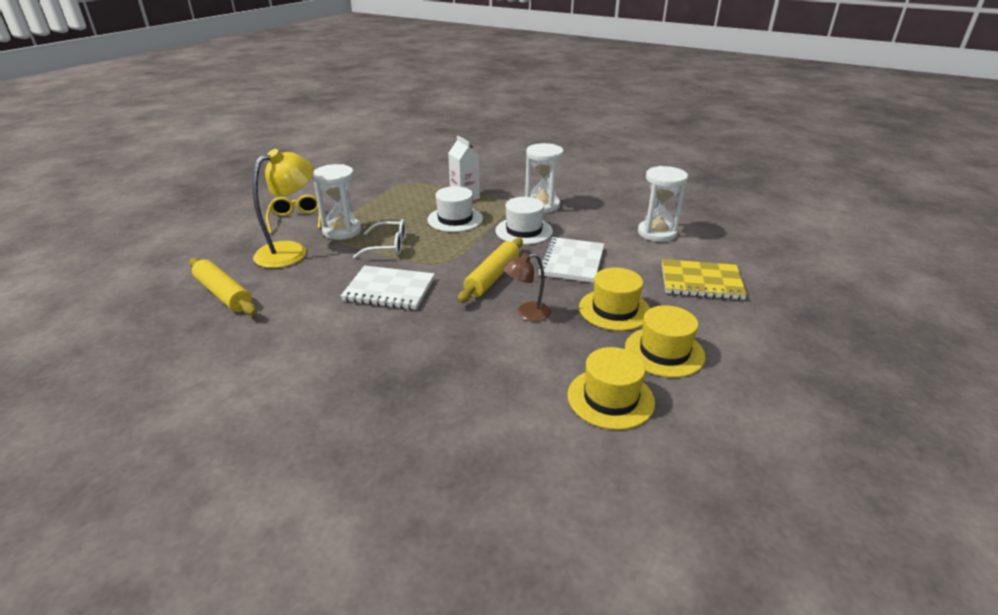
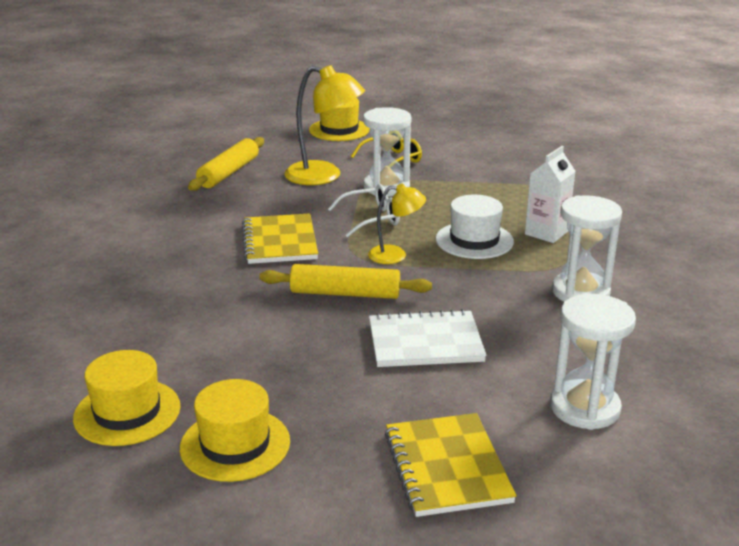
camera: 70 degrees right, 5 degrees down
(388, 246) = (372, 219): white glasses -> white glasses turned 90 degrees counterclockwise
(389, 290) = (280, 241): white notebook -> yellow notebook
(452, 249) = (395, 255): none -> yellow lamp
(524, 231) = (485, 292): white hat -> none
(527, 313) = (275, 330): brown lamp -> none
(614, 310) = (318, 393): yellow hat -> yellow hat (339, 130)

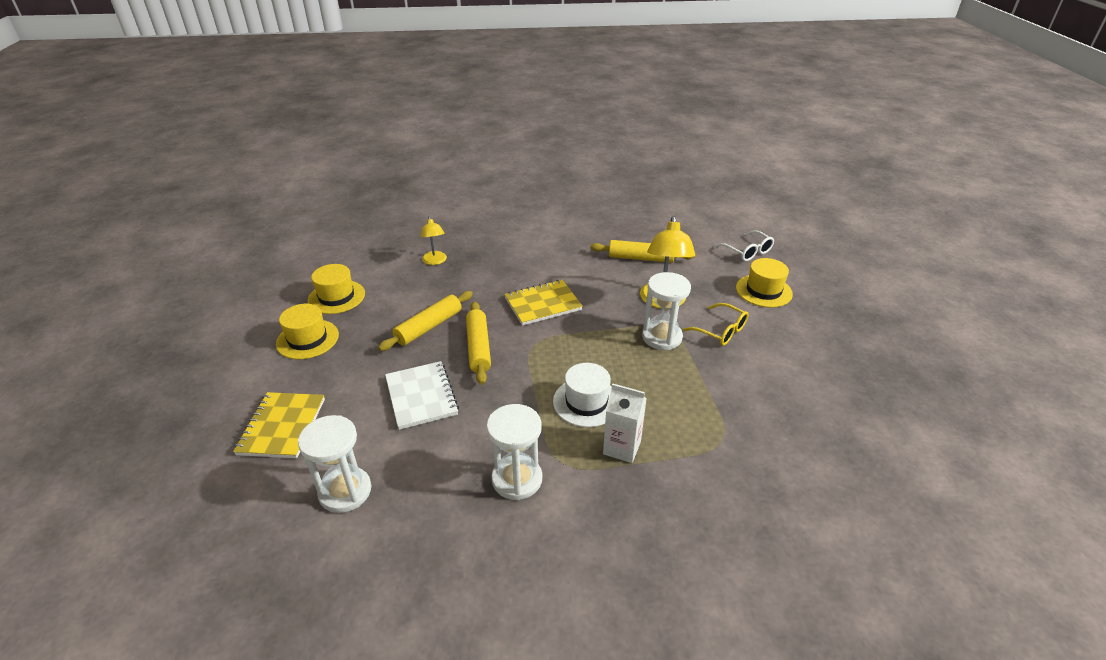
camera: 75 degrees right, 10 degrees up
(275, 327) = (429, 327): none -> yellow rolling pin
(372, 219) = (599, 339): white glasses -> white glasses (748, 252)
(395, 255) = (543, 362): yellow lamp -> yellow lamp (435, 261)
(447, 467) = (282, 426): yellow notebook -> yellow notebook turned 60 degrees counterclockwise

